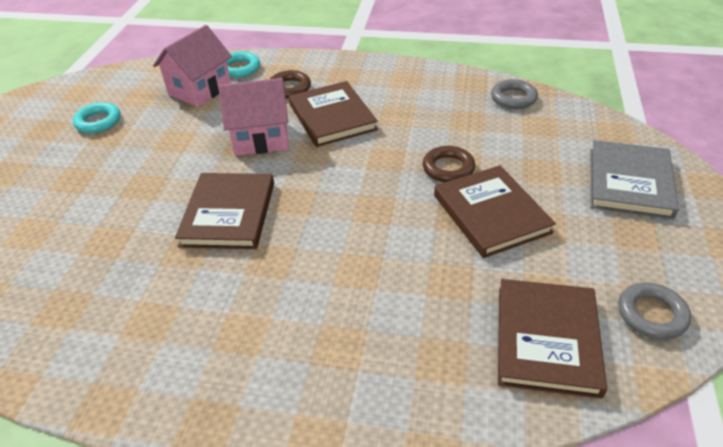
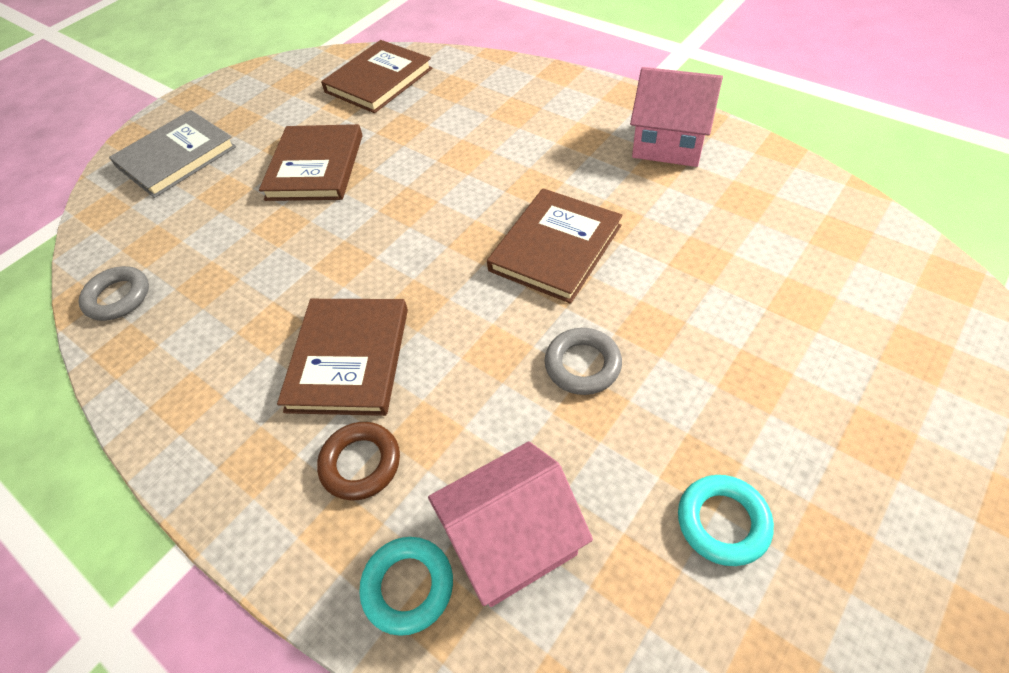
camera: 150 degrees left, 10 degrees up
(261, 138) = (466, 355): pink house -> pink house (669, 144)
(448, 168) = (298, 225): brown ring -> none
(651, 314) = (302, 75): grey ring -> grey ring (582, 365)

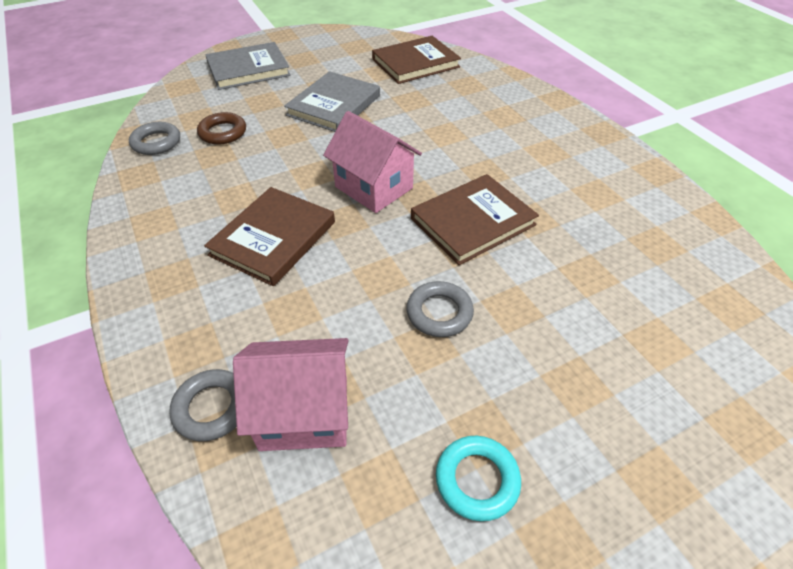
camera: 20 degrees right, 5 degrees down
(315, 167) = (334, 105): brown book -> grey book
(361, 463) = (235, 311): brown ring -> brown ring (223, 132)
(408, 586) = (212, 408): turquoise ring -> grey ring
(669, 144) = (616, 180): pink house -> pink house (374, 187)

